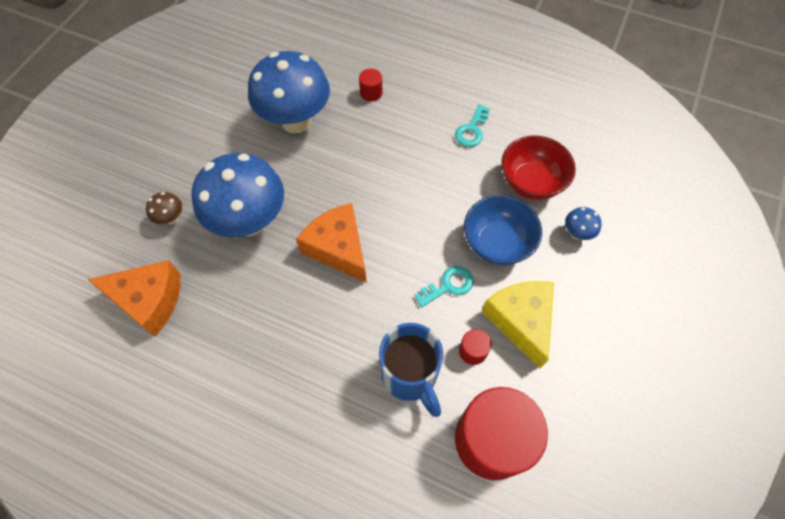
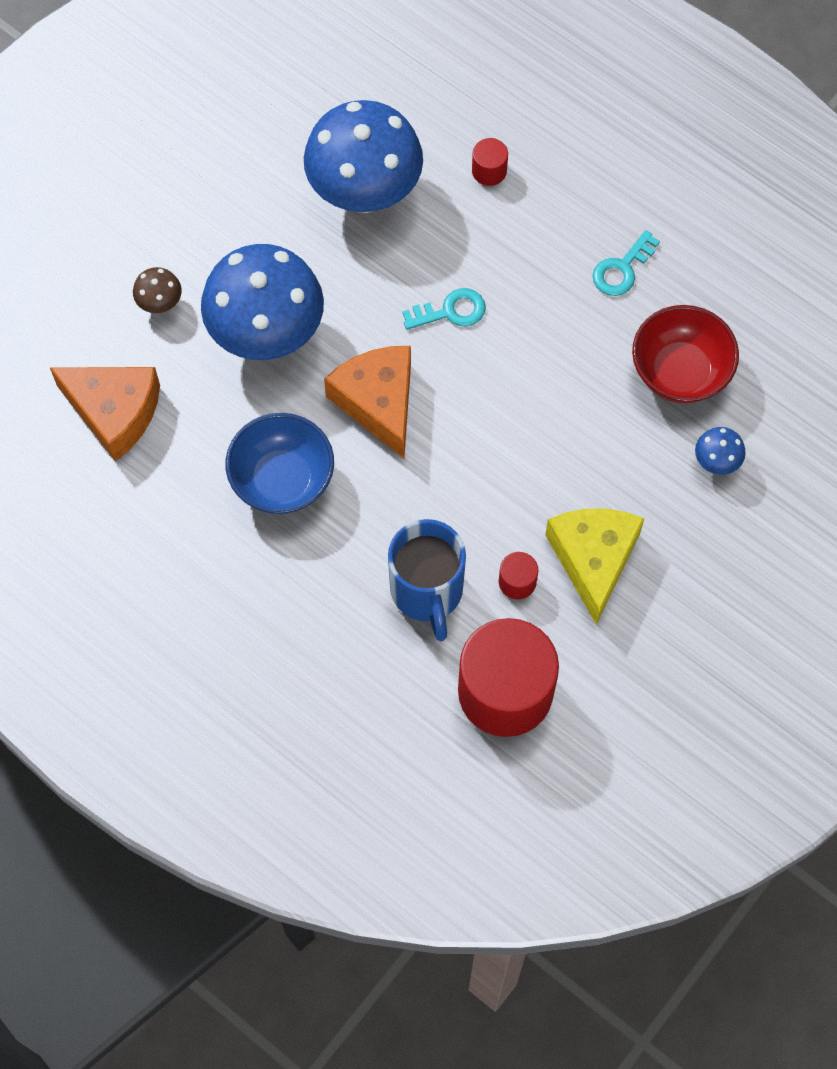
camera: 15 degrees right, 5 degrees up
(448, 285) = (513, 490): turquoise key -> turquoise key (451, 311)
(497, 243) = (599, 449): blue bowl -> blue bowl (282, 480)

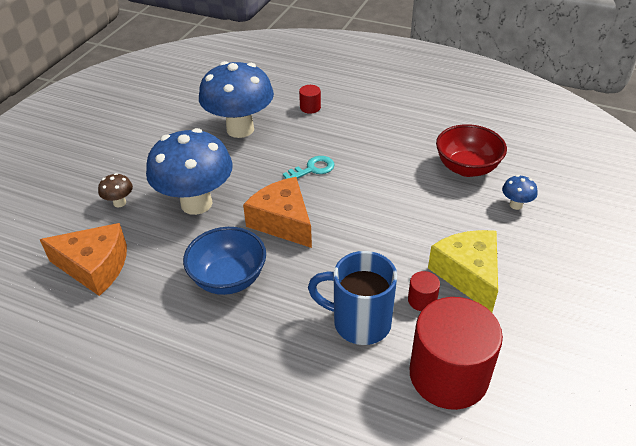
camera: 15 degrees left, 25 degrees down
(427, 591) = (359, 322): blue mug -> blue mug turned 135 degrees clockwise
(622, 269) = (406, 131): turquoise key -> none

